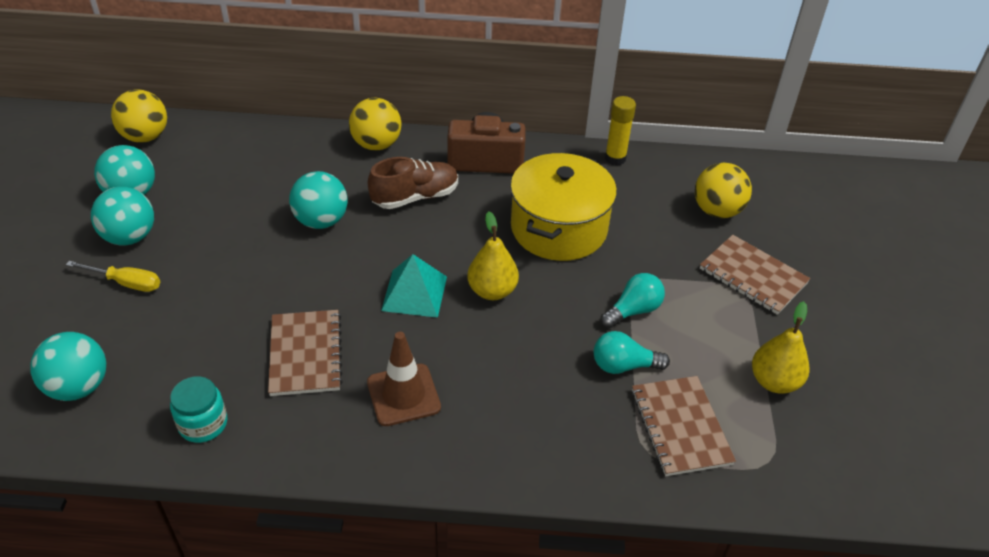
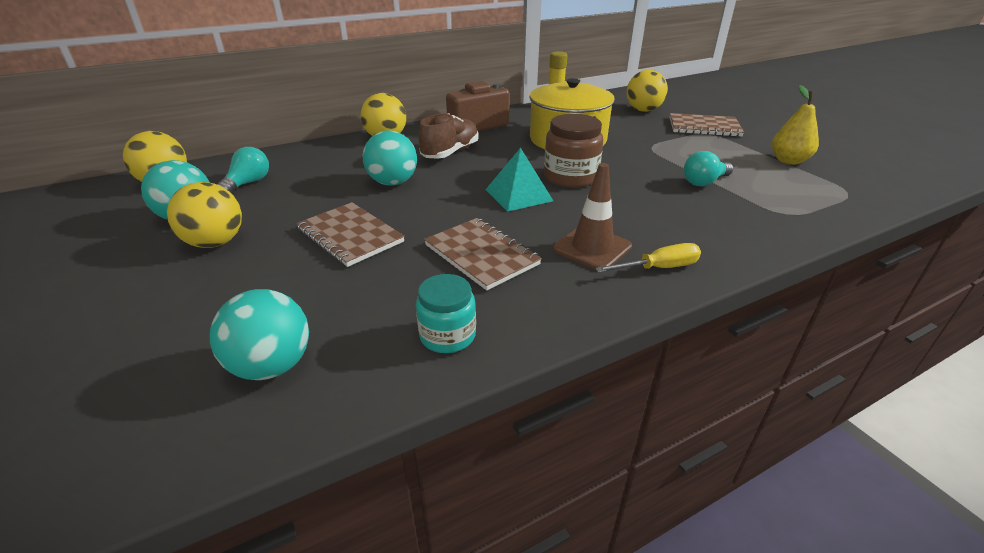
camera: 30 degrees left, 10 degrees down
(126, 283) = (245, 272): yellow screwdriver -> yellow screwdriver (658, 268)
(130, 237) = (215, 242): turquoise ball -> yellow ball
(492, 291) = (570, 177): yellow pear -> brown jar
(633, 310) = (668, 158): turquoise light bulb -> turquoise light bulb (248, 183)
(680, 427) = (781, 196): brown notebook -> brown notebook (350, 236)

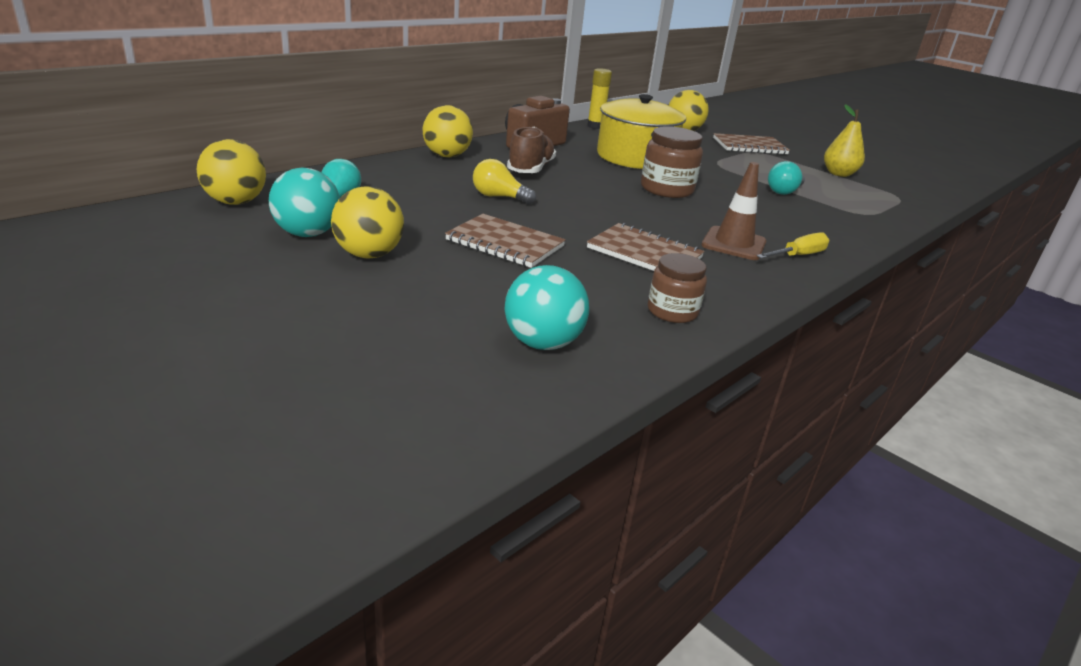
camera: 20 degrees left, 5 degrees down
(393, 182) = (499, 197): turquoise ball -> yellow light bulb
(447, 335) = (672, 311): turquoise jar -> brown jar
(518, 195) = (633, 205): turquoise pyramid -> none

